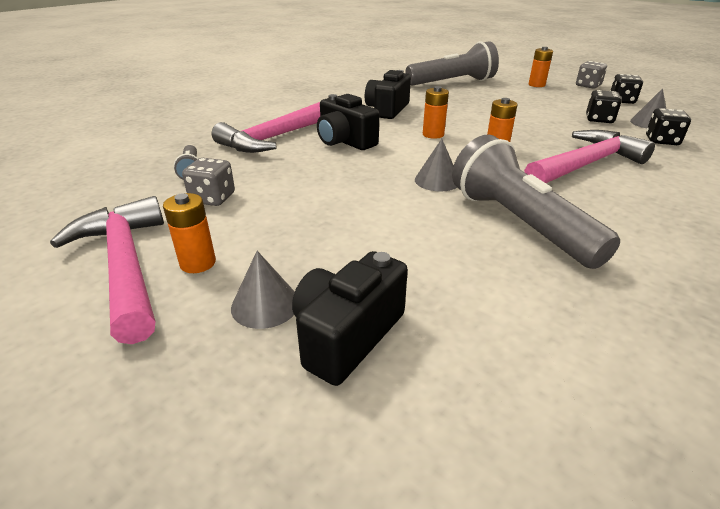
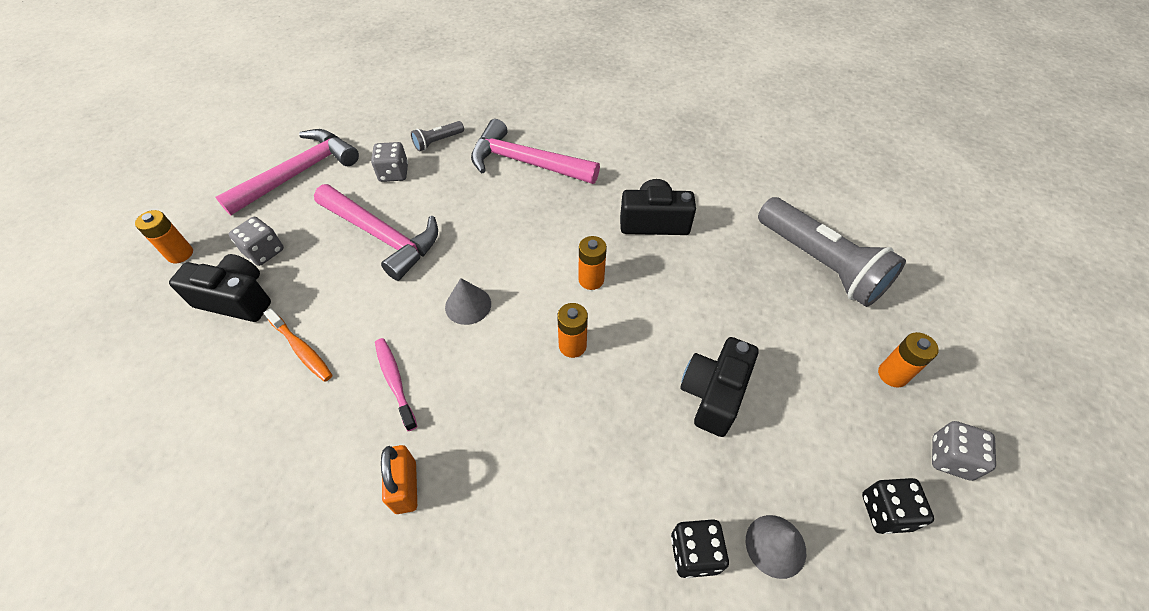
camera: 70 degrees right, 20 degrees up
(198, 263) = (305, 203): orange battery -> orange battery (180, 254)
(265, 304) = (264, 252): grey cone -> grey dice
(345, 141) = (538, 213): black camera -> black camera (713, 394)
(462, 279) = (302, 349): none -> orange toothbrush
(519, 223) = (395, 381): grey flashlight -> pink toothbrush
(585, 164) = (559, 442): pink hammer -> pink hammer (382, 236)
(599, 119) = (751, 467): black dice -> none
(638, 228) = (405, 487): none -> orange padlock

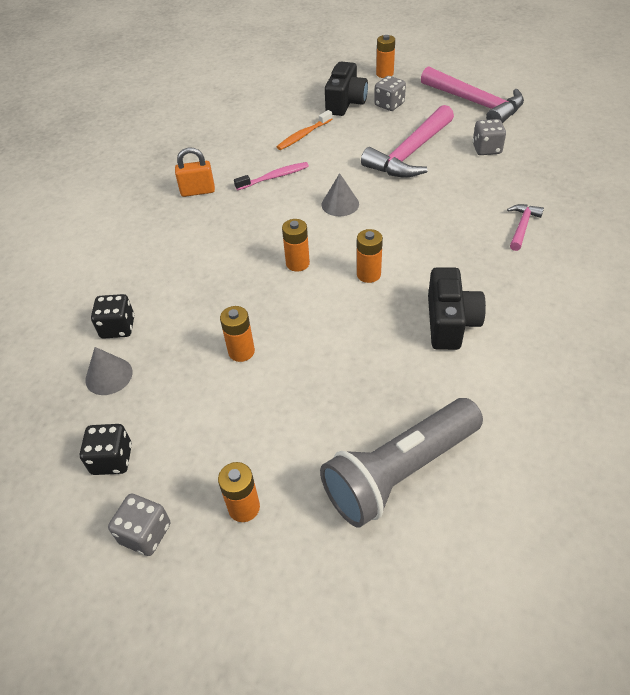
camera: 95 degrees right, 5 degrees down
(438, 141) = (538, 168): grey flashlight -> none
(526, 163) = (522, 227): pink hammer -> pink hammer, size x0.48
(713, 394) = (241, 351): black camera -> orange battery

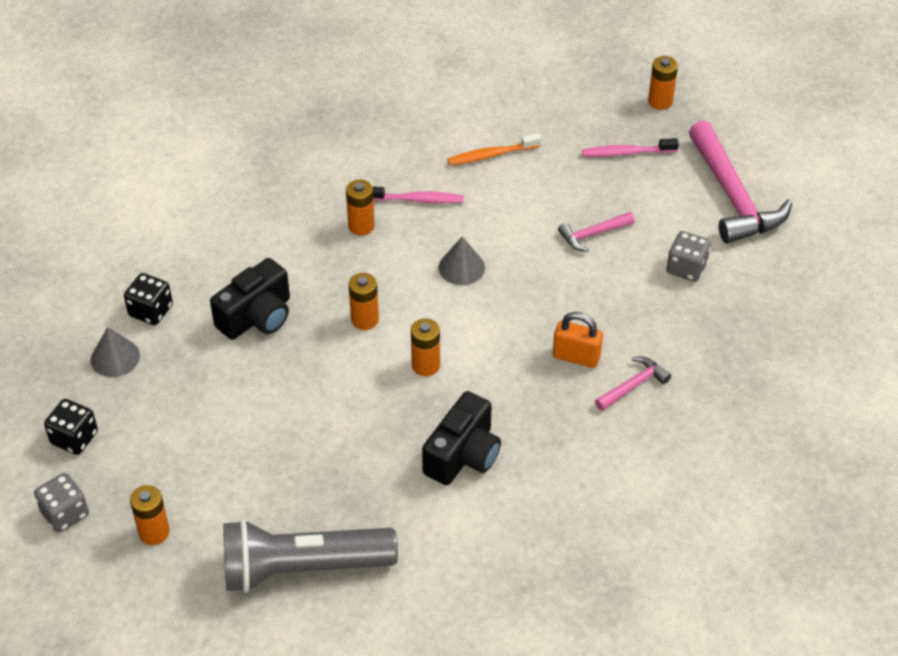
camera: 25 degrees right, 0 degrees up
(198, 191) = (324, 182): orange padlock -> orange padlock (576, 357)
(241, 351) = (245, 390): orange battery -> orange battery (361, 226)
(345, 103) = (576, 127): black camera -> black camera (257, 317)
(389, 104) = (626, 153): grey dice -> pink toothbrush
(410, 153) = (593, 234): pink hammer -> pink hammer, size x0.48

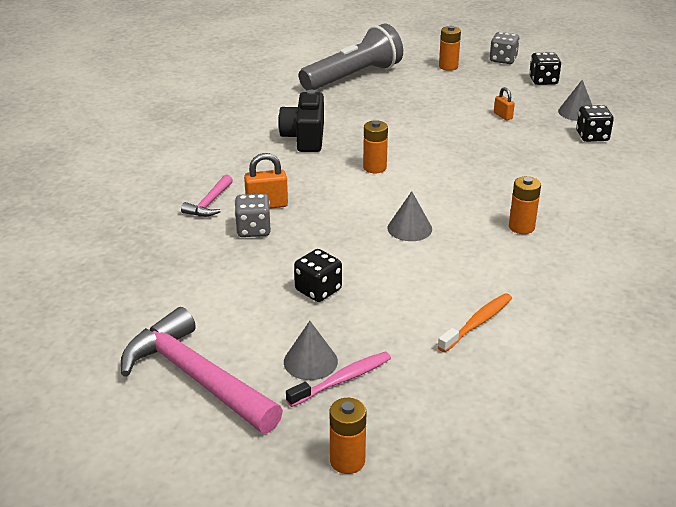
camera: 150 degrees right, 15 degrees down
(202, 390) = (503, 116): none -> orange padlock
(257, 317) = (520, 155): black camera -> none
(365, 319) = (446, 176): orange battery -> none
(417, 200) = (500, 261): pink toothbrush -> none
(593, 234) = (318, 290): pink hammer -> black dice
(640, 175) = (310, 361): none -> grey cone
(686, 268) = (211, 294): grey dice -> grey dice (253, 229)

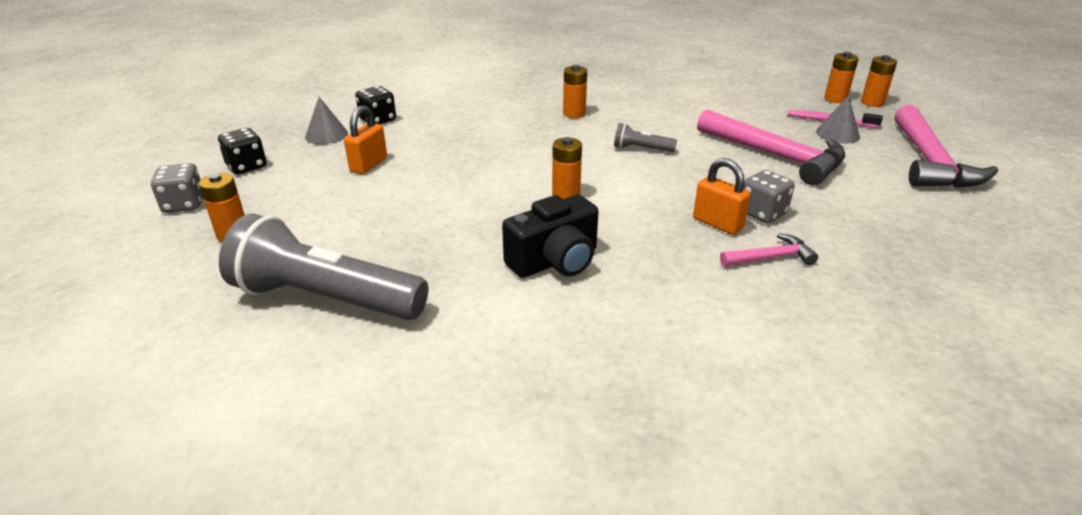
camera: 125 degrees left, 0 degrees up
(318, 290) = (775, 156): black dice -> pink hammer
(389, 435) = (835, 99): none -> orange battery
(409, 228) = (641, 149): grey cone -> grey flashlight
(477, 323) = (706, 102): orange toothbrush -> none
(503, 116) = (369, 165): orange padlock -> orange padlock, size x1.64

